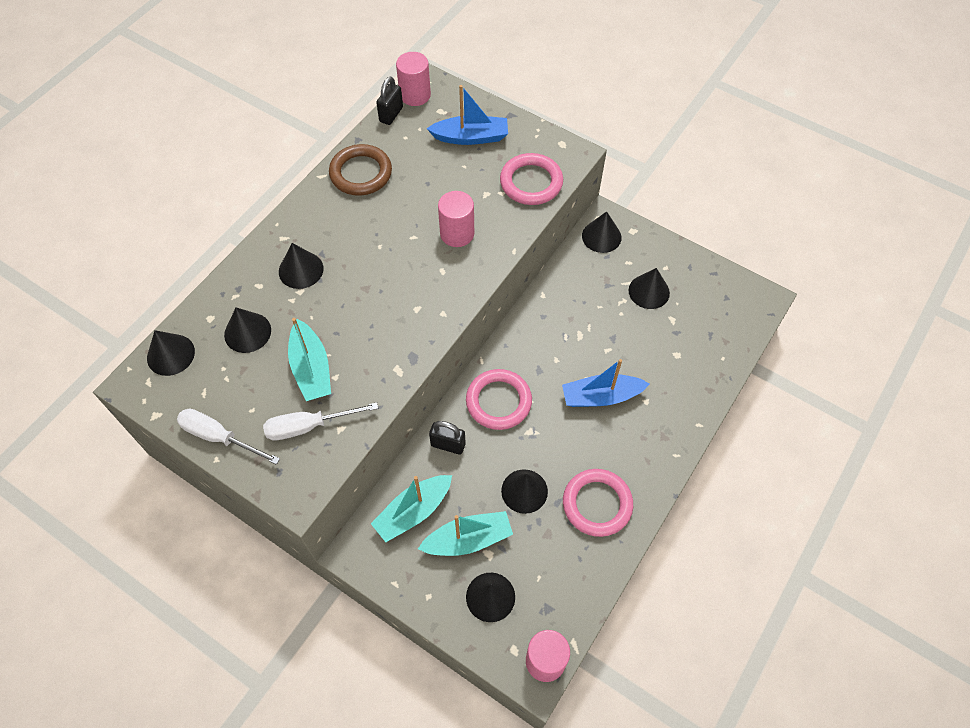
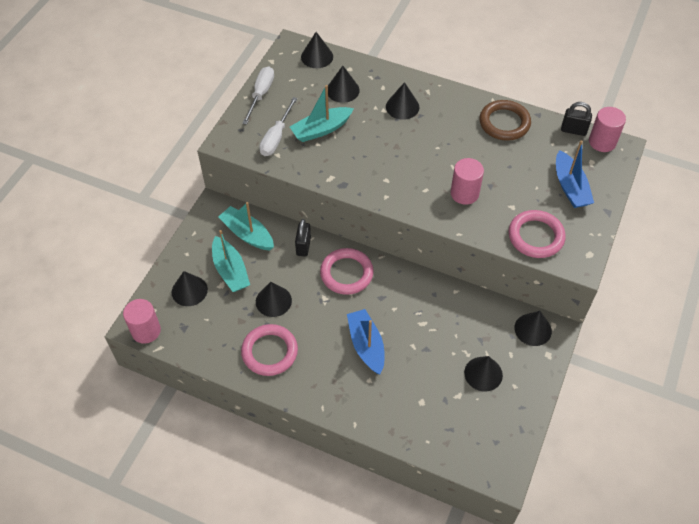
camera: 80 degrees right, 5 degrees down
(308, 426) = (276, 137): white screwdriver -> white screwdriver turned 135 degrees counterclockwise

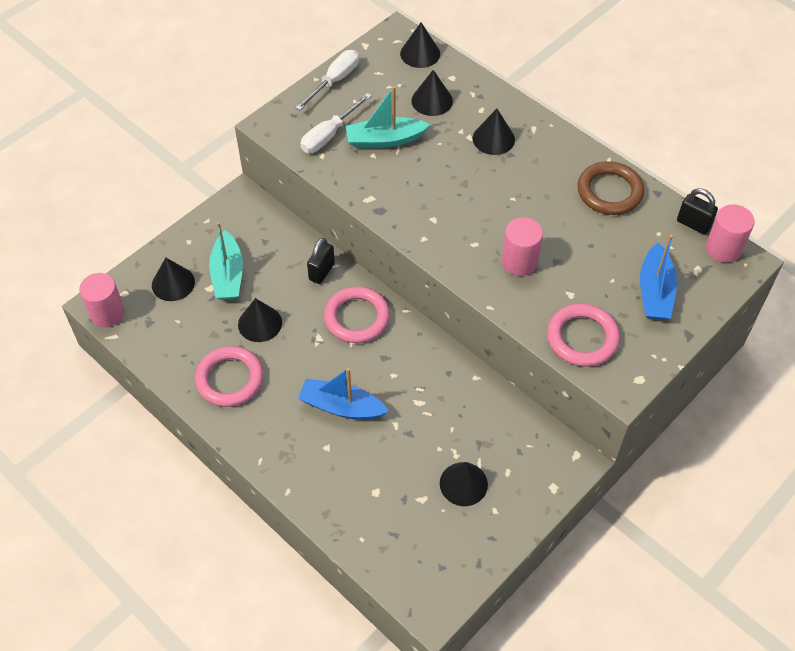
camera: 20 degrees right, 0 degrees up
(247, 234) = (265, 239): turquoise boat -> none
(366, 345) = (341, 406): blue boat -> blue boat turned 75 degrees counterclockwise
(533, 329) = (548, 451): black cone -> none

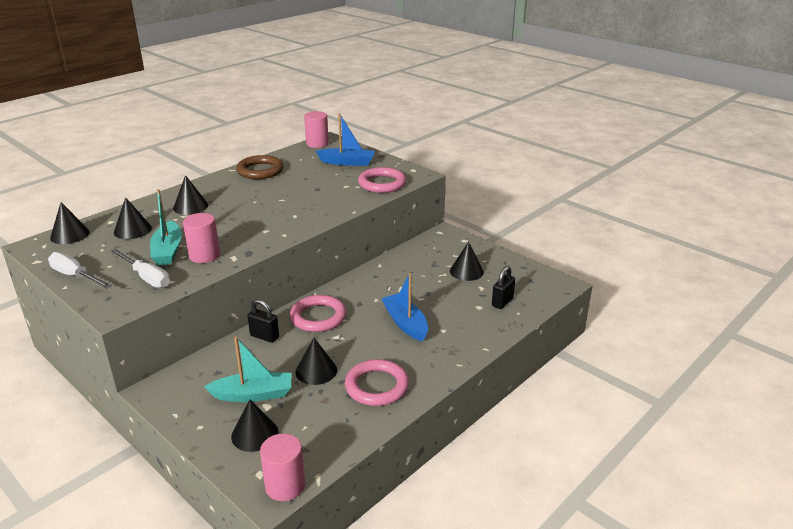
camera: 90 degrees left, 25 degrees down
(341, 406) = (405, 323): blue boat -> blue boat turned 135 degrees clockwise
(519, 261) = (315, 200): pink cylinder -> pink cylinder (204, 255)
(693, 224) = (296, 150): black padlock -> black padlock (502, 302)

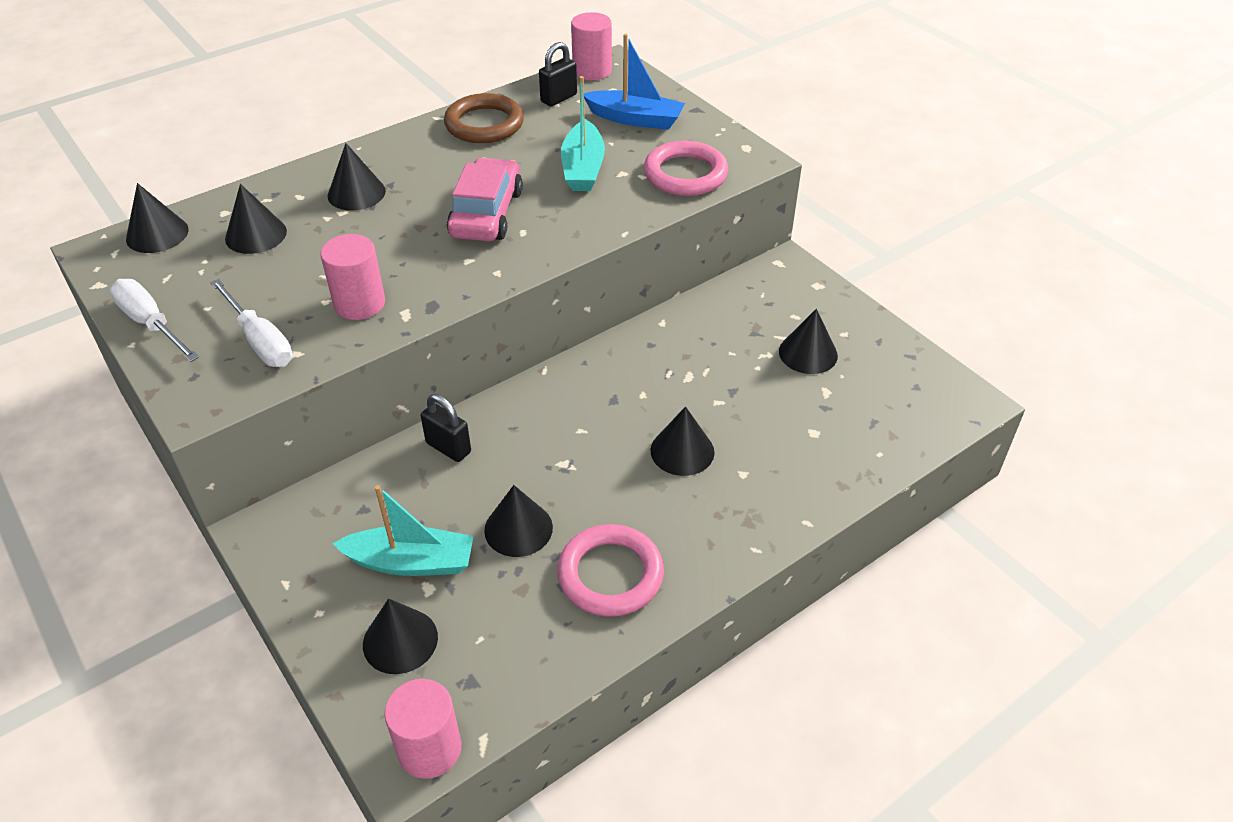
camera: 10 degrees right, 15 degrees up
(168, 251) = (303, 286): turquoise boat -> turquoise boat (583, 168)
(271, 209) = (486, 213): none -> pink car
(318, 317) = (541, 419): pink ring -> none
(405, 323) = (682, 451): blue boat -> black cone
(502, 302) = (856, 427): black padlock -> black padlock (558, 98)

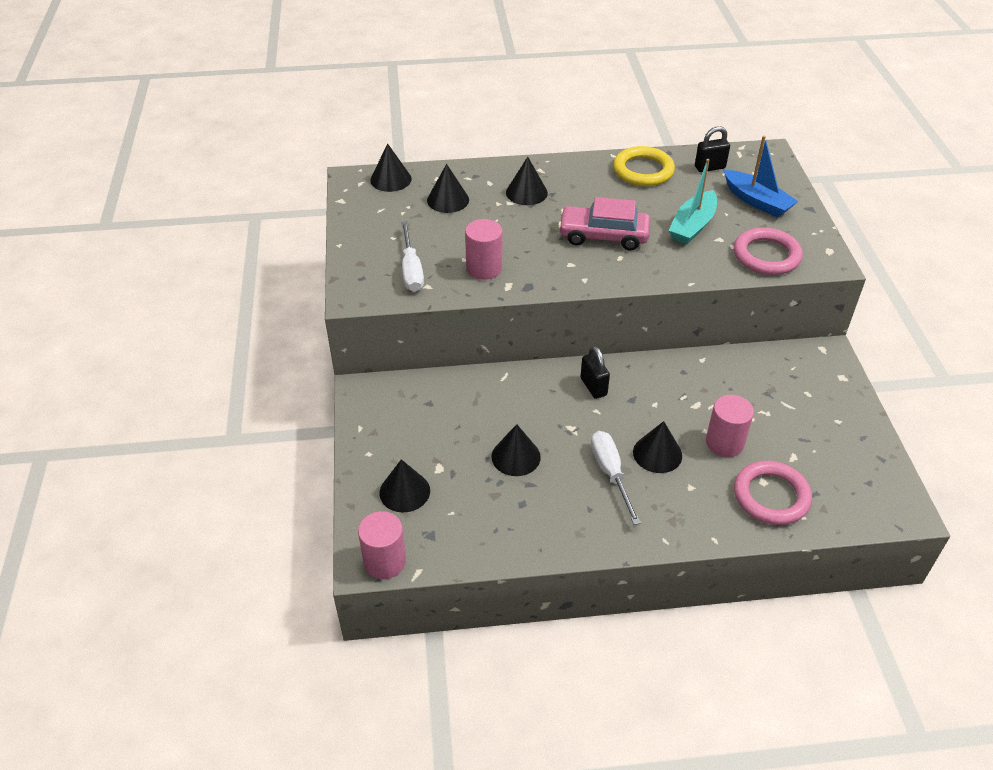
camera: 30 degrees right, 0 degrees up
(151, 323) = (356, 236): white screwdriver -> white screwdriver (610, 473)
(411, 562) = (438, 448): turquoise boat -> none
(448, 447) = (503, 386): black padlock -> black padlock (593, 387)
(484, 124) = (643, 170): brown ring -> yellow ring
(486, 213) = (603, 236): pink car -> pink car turned 120 degrees counterclockwise
(592, 71) = (749, 154): pink cylinder -> pink cylinder (724, 442)
(610, 574) = (556, 511): pink ring -> pink ring (771, 496)
(808, 353) = (798, 424): black cone -> none

